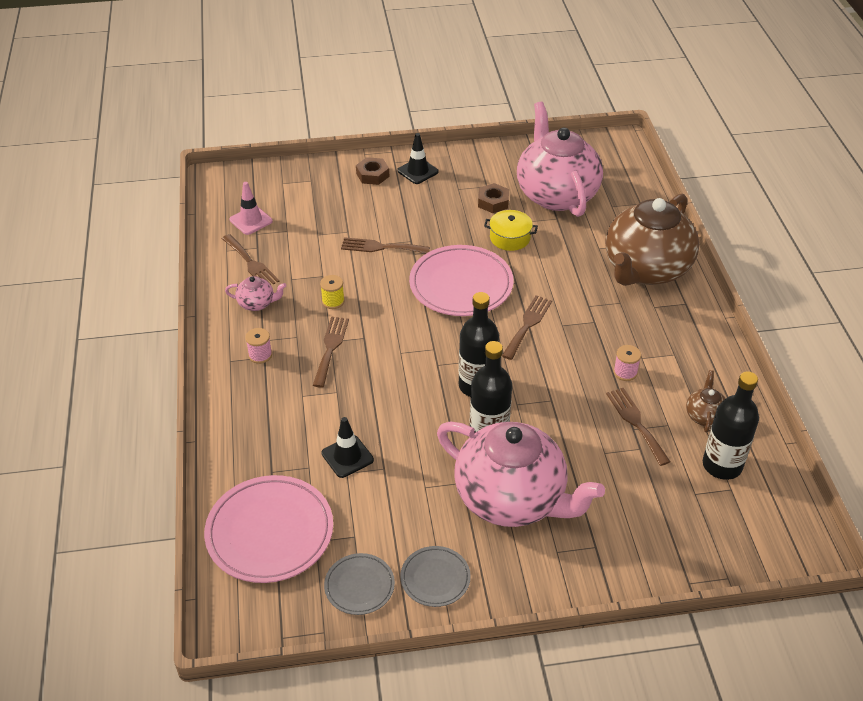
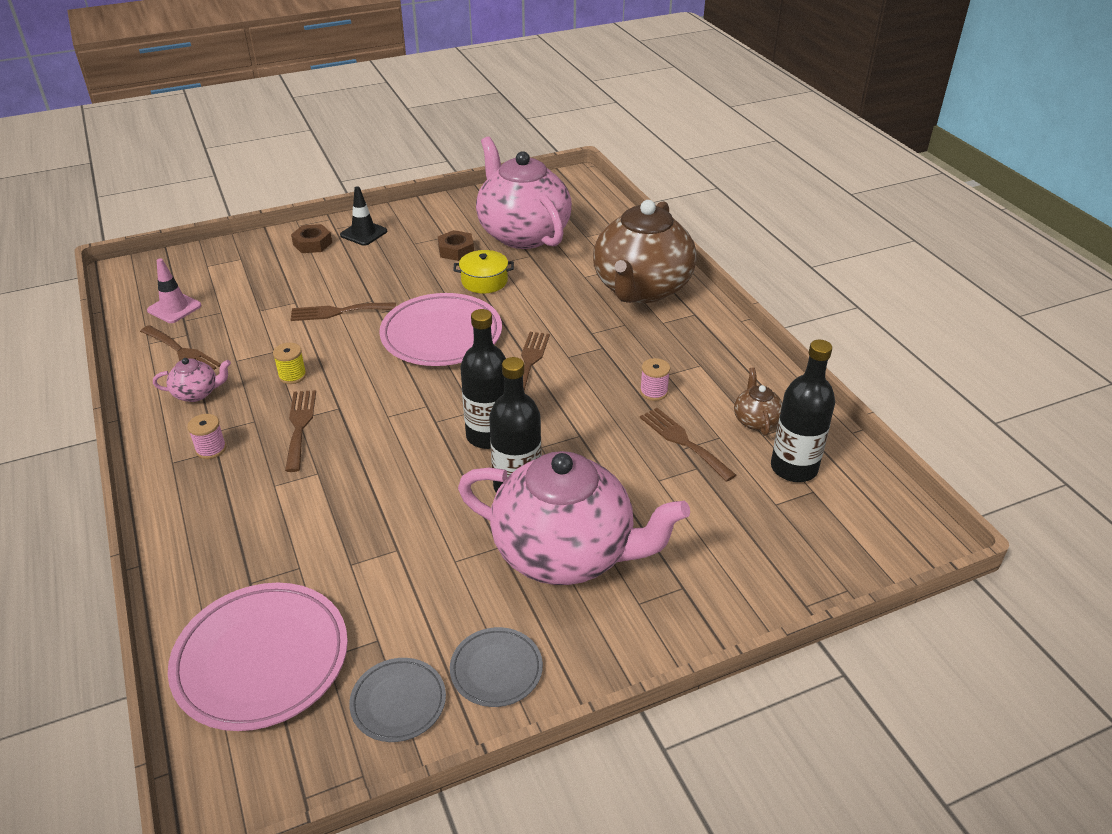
camera: 15 degrees left, 5 degrees down
(347, 456) = (347, 545): black traffic cone -> none

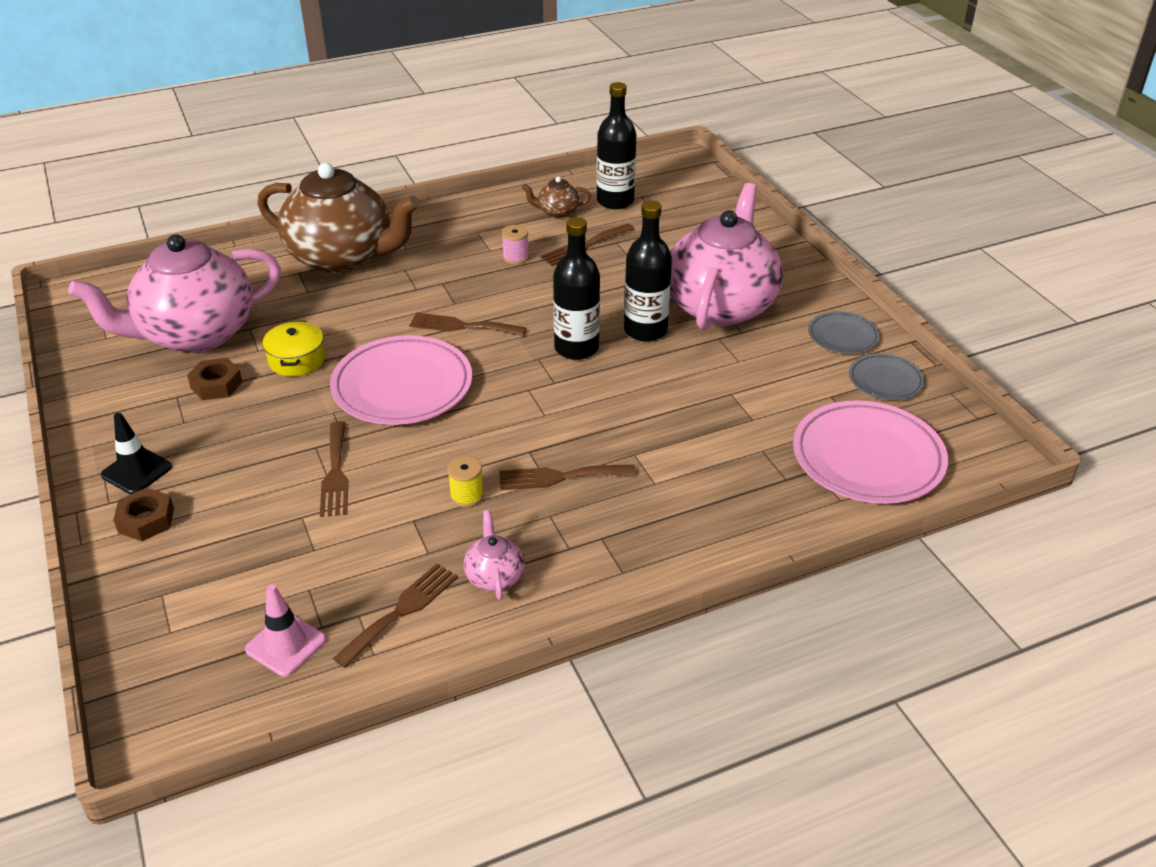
camera: 90 degrees left, 0 degrees up
(211, 449) = (599, 542): pink spool -> none

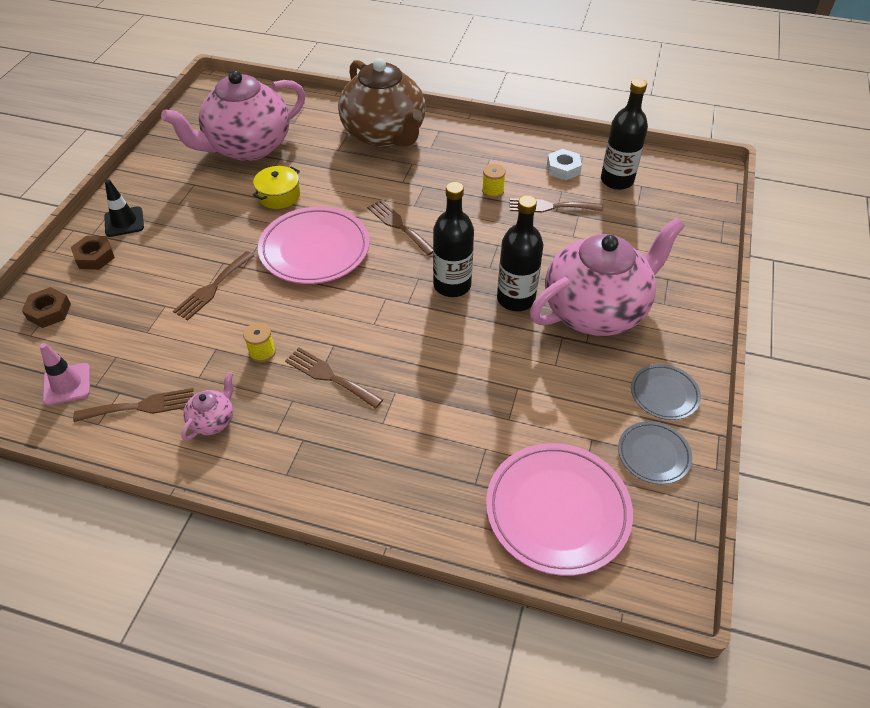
camera: 40 degrees right, 10 degrees up
(195, 334) = (247, 147): pink teapot -> pink teapot turned 45 degrees counterclockwise
(216, 385) = (220, 188): brown nut -> brown nut (49, 311)
(516, 257) = (492, 191): pink spool -> yellow spool
(557, 212) = (563, 169): brown teapot -> white nut

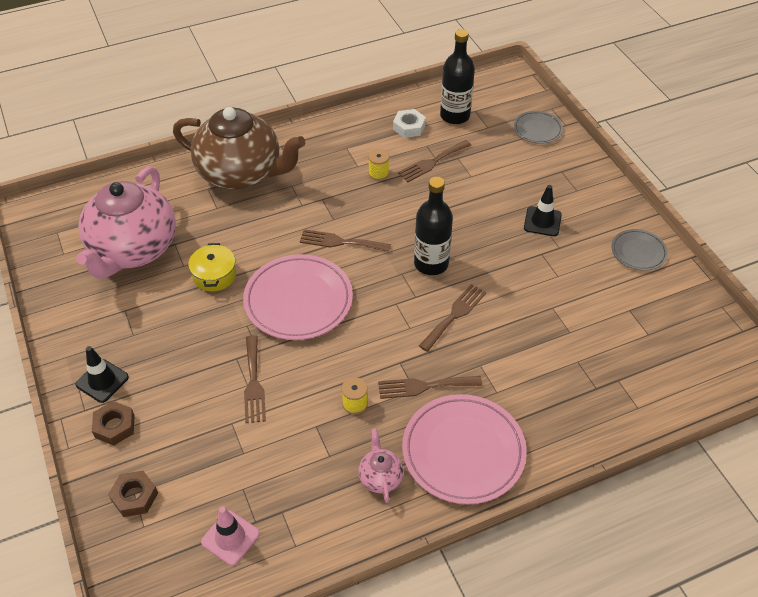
camera: 40 degrees left, 0 degrees up
(141, 406) = (313, 508): brown fork -> brown fork (454, 315)
(515, 299) = (484, 246): black bottle -> none
(557, 510) = (658, 368): pink plate -> pink plate (463, 451)
(596, 310) = (542, 221): pink teapot -> black traffic cone
(653, 454) = (671, 295): grey plate -> grey plate (537, 129)

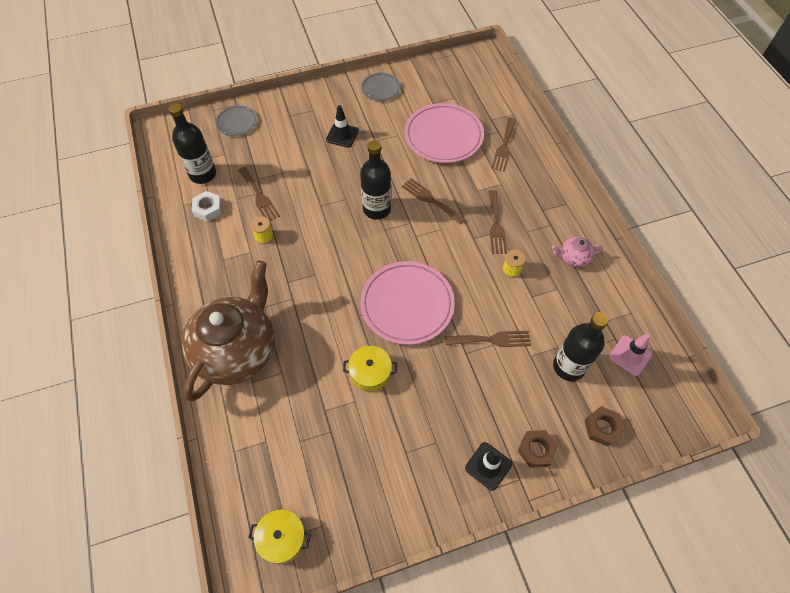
camera: 85 degrees left, 10 degrees up
(56, 228) = (282, 538): none -> yellow pot
(133, 250) = (327, 451): pink teapot -> none
(216, 464) = (568, 366): none -> black bottle
(340, 242) = (343, 270): brown fork -> brown fork (504, 147)
(463, 451) = (550, 208): pink plate -> pink plate (443, 136)

